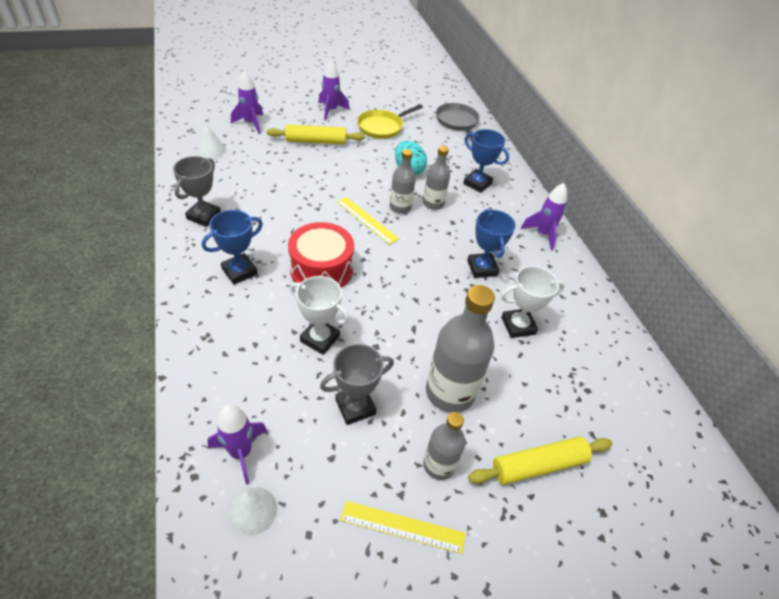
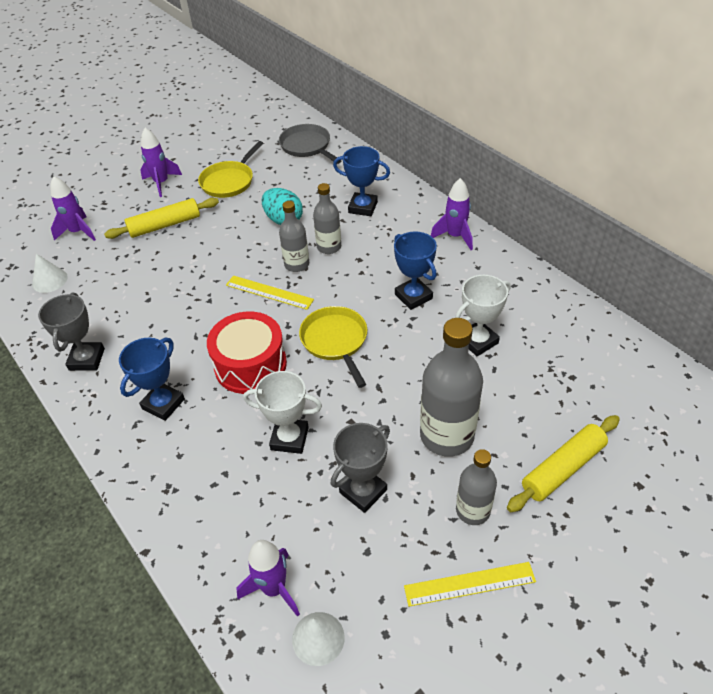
camera: 15 degrees left, 0 degrees up
(398, 278) = (335, 341): none -> yellow pan

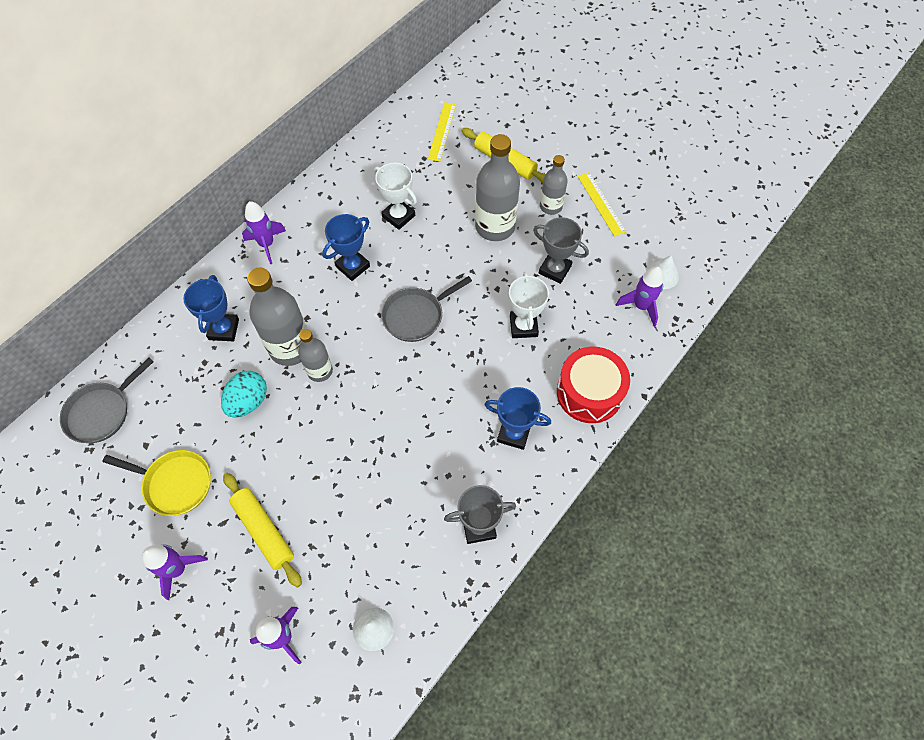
camera: 105 degrees left, 15 degrees up
(250, 365) = (456, 376): red drum -> red drum (589, 392)
(269, 292) = (363, 385): yellow ruler -> yellow ruler (442, 131)
(329, 247) = (290, 348): grey bottle -> grey bottle, size x1.71
(335, 341) = (416, 316): yellow pan -> grey pan

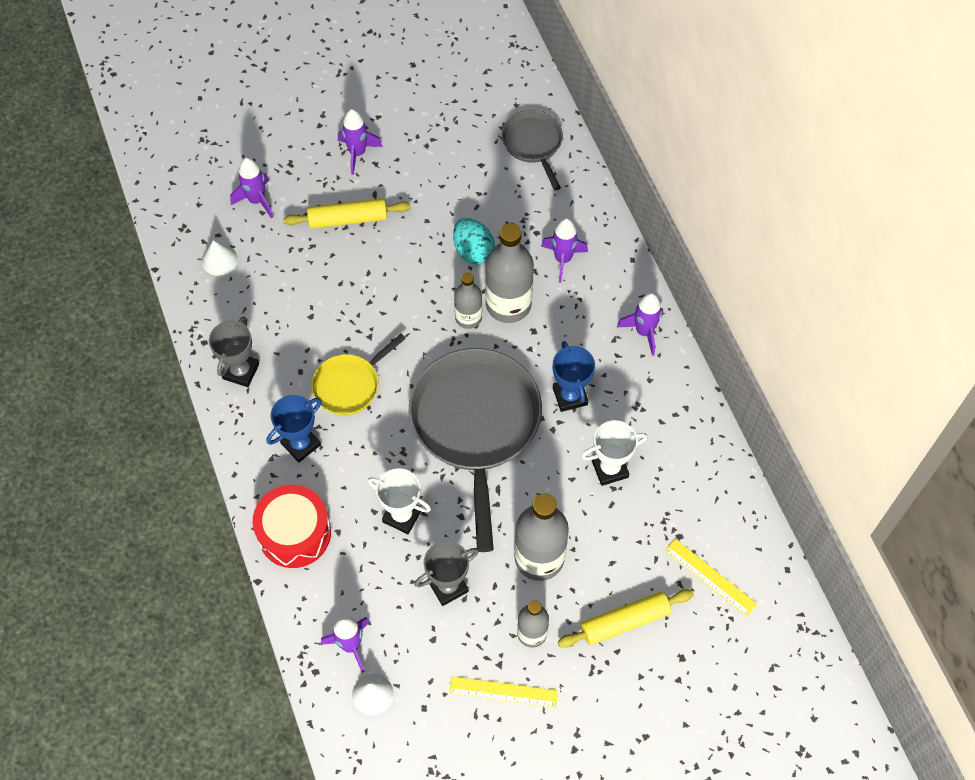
camera: 120 degrees right, 0 degrees up
(175, 483) = (431, 174): yellow pan -> yellow pan (350, 385)
(224, 329) = (563, 259): blue trophy -> purple rocket
(416, 316) = (476, 425): grey pan -> grey pan, size x1.96

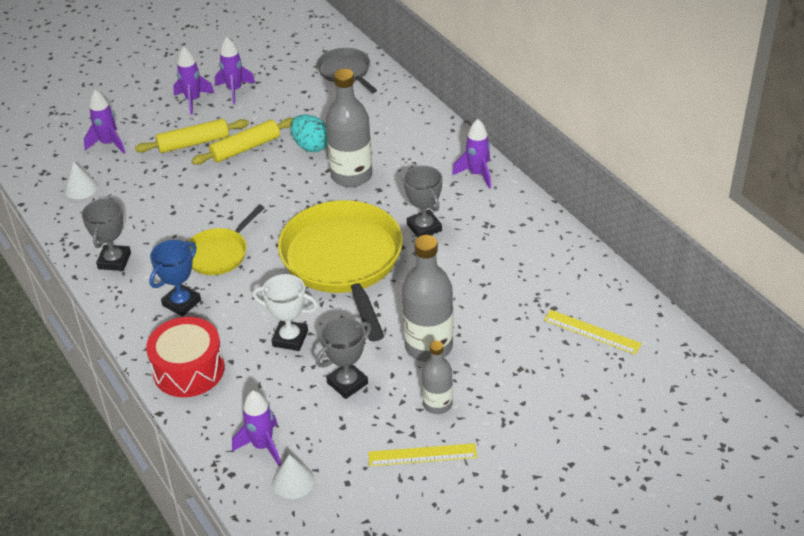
camera: 10 degrees left, 20 degrees down
(468, 318) = (318, 190): grey bottle -> none
(476, 425) = (344, 262): grey pan -> yellow pan
(563, 259) = (391, 139): purple rocket -> purple rocket (234, 90)
(570, 396) = (424, 227): blue trophy -> grey trophy
(610, 469) = (475, 271): white trophy -> none
(625, 621) = (523, 379): yellow rolling pin -> yellow rolling pin (245, 148)

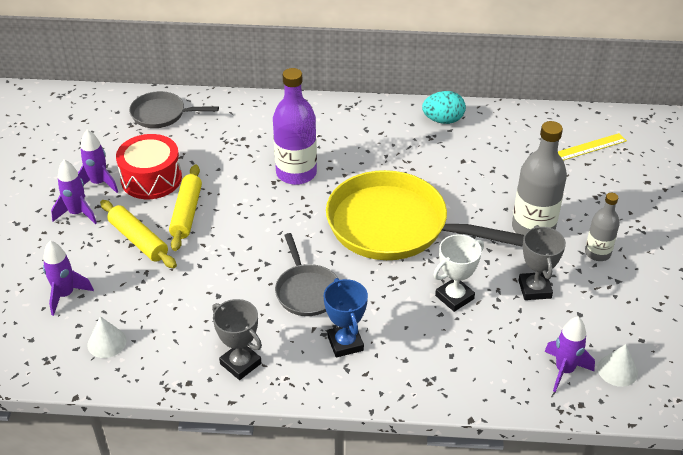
camera: 55 degrees left, 0 degrees up
(188, 369) = (434, 376): red drum -> red drum (151, 179)
(193, 143) = (138, 240): yellow rolling pin -> yellow rolling pin turned 60 degrees counterclockwise
(219, 253) = (306, 291): yellow pan -> grey pan
(311, 146) = (232, 176): turquoise egg -> turquoise egg (443, 120)
(351, 176) = (296, 173): grey bottle -> purple bottle
(422, 455) = (643, 286): yellow ruler -> none
(424, 227) = (400, 167): grey trophy -> none
(477, 174) = (370, 114): purple rocket -> none

